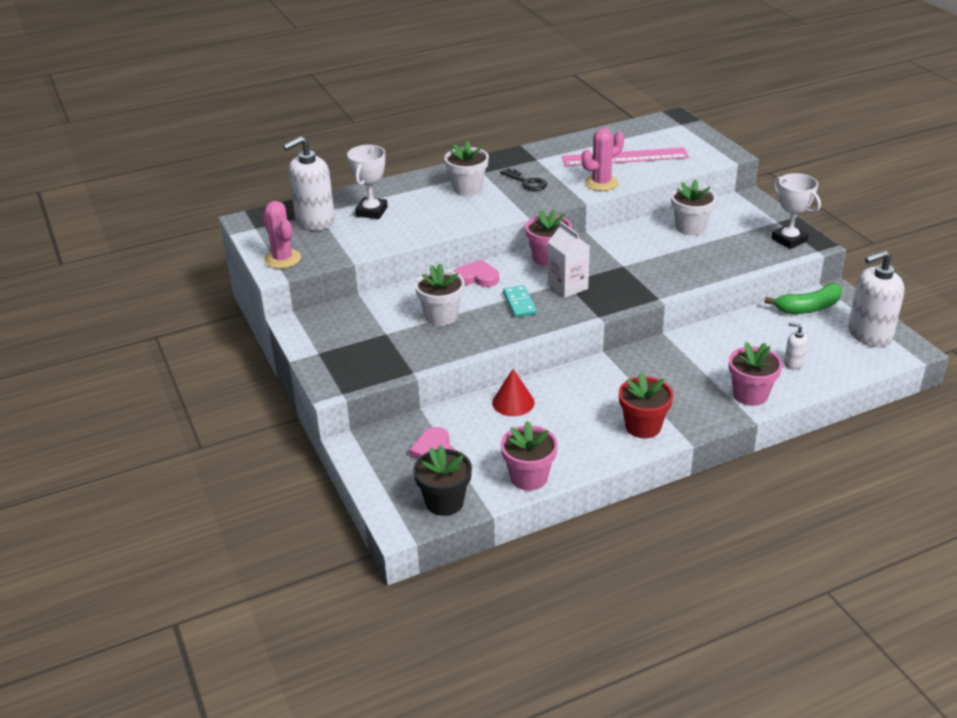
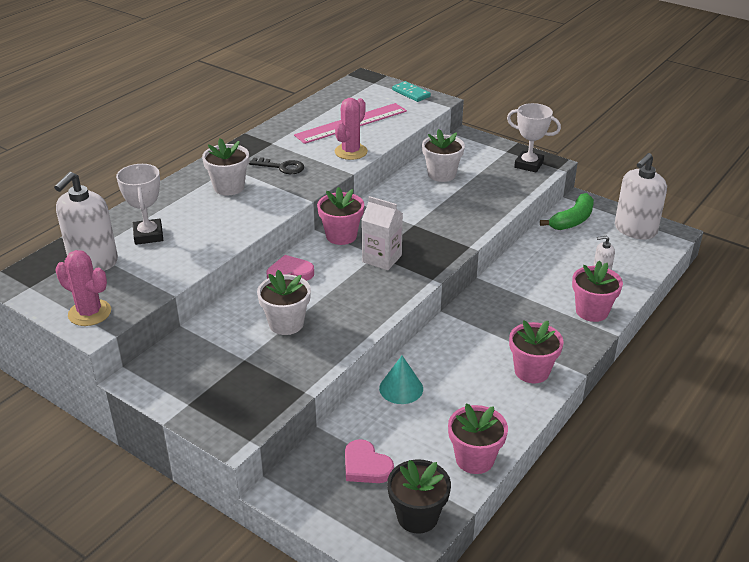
camera: 30 degrees left, 0 degrees up
(513, 402) = (401, 388): red cone -> turquoise cone
(519, 303) = (351, 288): turquoise domino -> turquoise domino (411, 93)
(643, 426) = (532, 371): red flower pot -> pink flower pot

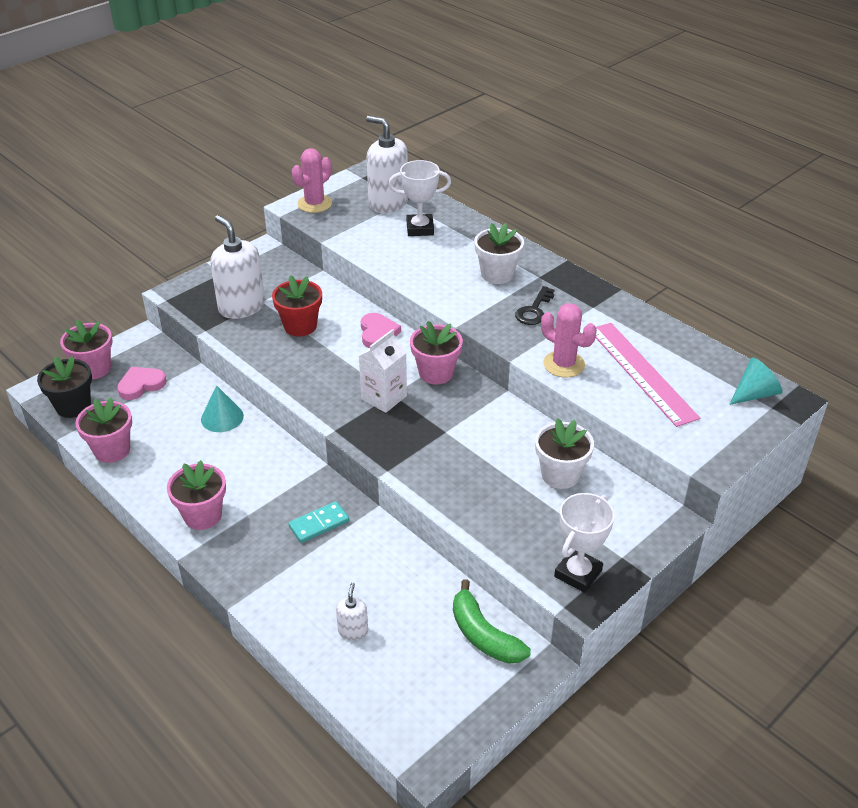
camera: 100 degrees right, 5 degrees up
(286, 323) = (300, 326): white flower pot -> red flower pot
(362, 87) = (754, 394): none -> turquoise cone
(411, 93) = (736, 439): turquoise domino -> turquoise domino (319, 524)
(592, 311) = (279, 596): pink flower pot -> pink flower pot (94, 369)
(635, 230) = (444, 707): white soap dispenser -> white soap dispenser (241, 307)

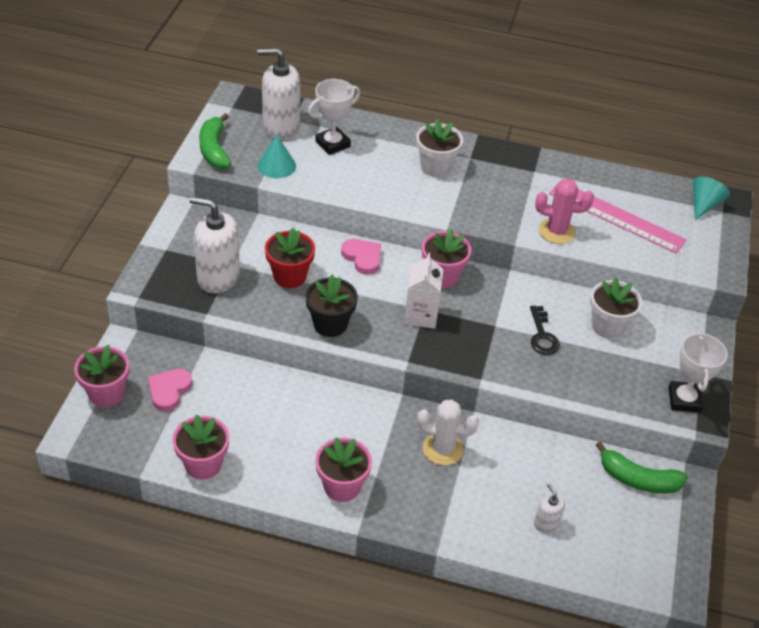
camera: 35 degrees left, 5 degrees up
(73, 406) = (123, 439): black flower pot -> black flower pot (330, 324)
(222, 417) = (274, 390): turquoise cone -> turquoise cone (276, 165)
(314, 204) = (214, 149): pink cactus -> green banana
(319, 524) = (443, 449): turquoise domino -> white cactus
(534, 310) = (493, 190): black key -> black key (542, 335)

